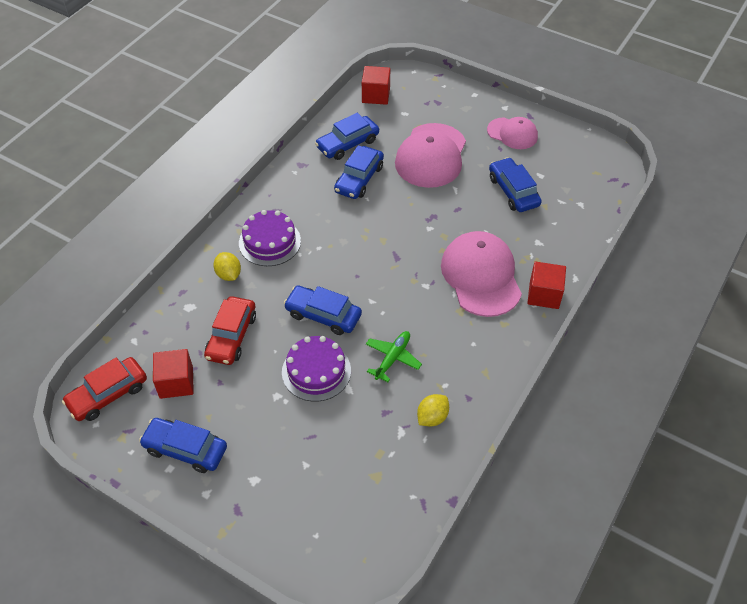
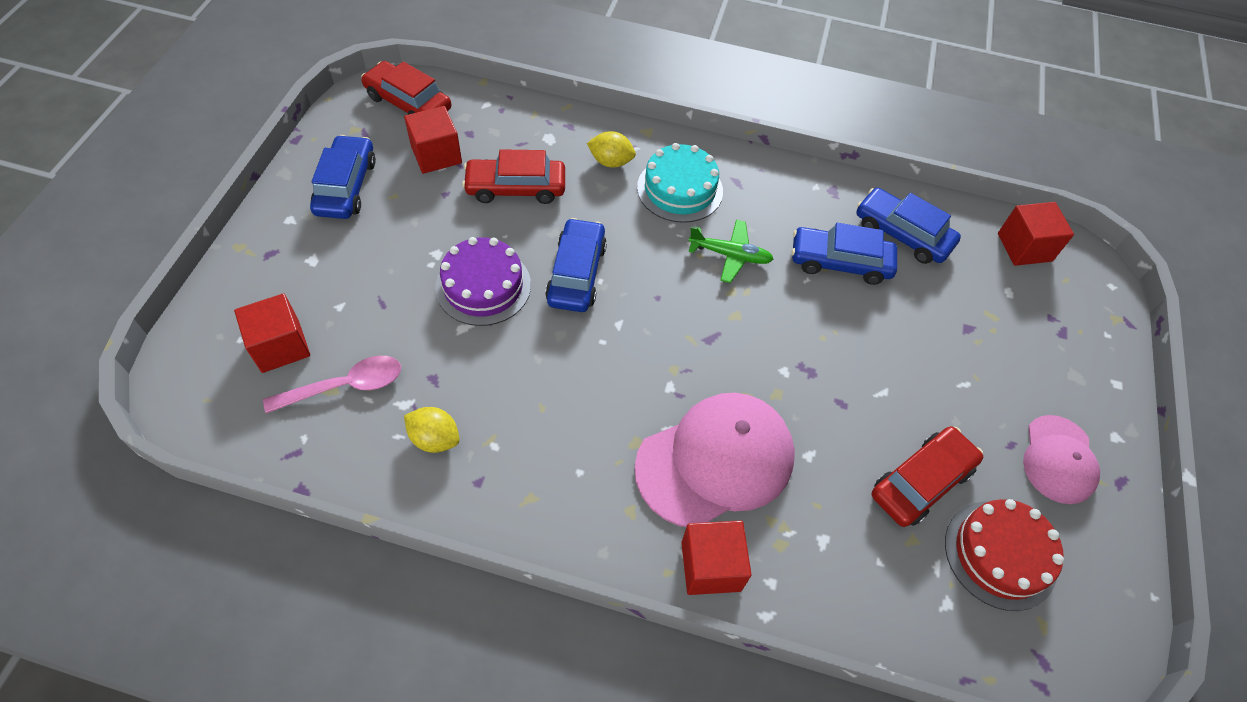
camera: 70 degrees right, 5 degrees up
(228, 274) = (611, 162): yellow lemon -> yellow lemon turned 60 degrees clockwise
(270, 242) = (680, 189): purple cake -> turquoise cake
(330, 507) = (280, 346): none -> red cube
(377, 467) = (345, 386): none -> pink spoon
(392, 358) = (525, 369): green plane -> green plane (730, 255)
(431, 156) = (937, 345): pink cap -> none
(513, 191) = (921, 482): blue car -> red car
(559, 175) = (1000, 554): none -> red cake

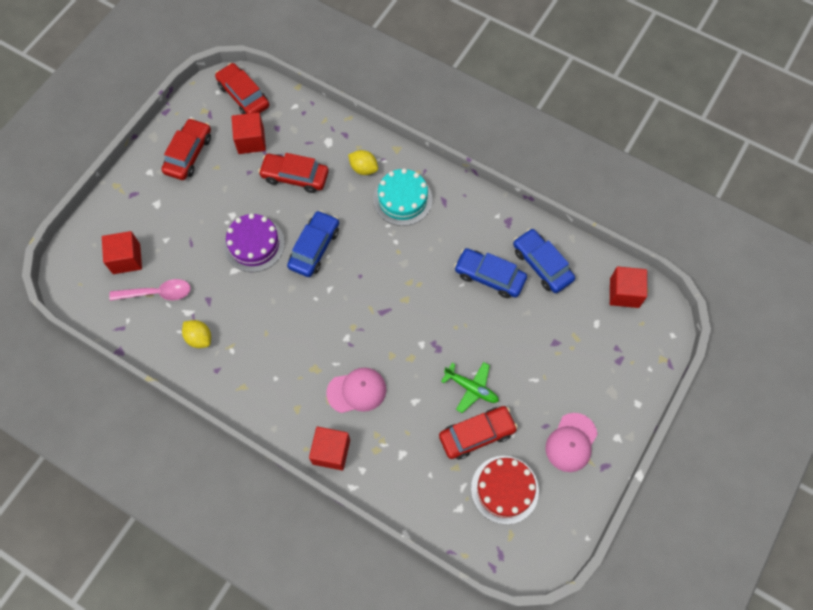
camera: 20 degrees right, 10 degrees up
(346, 186) = (189, 154): blue car -> red car
(715, 461) = (357, 391): pink cap -> pink cap, size x0.59
(730, 255) = (418, 256): green plane -> green plane (471, 388)

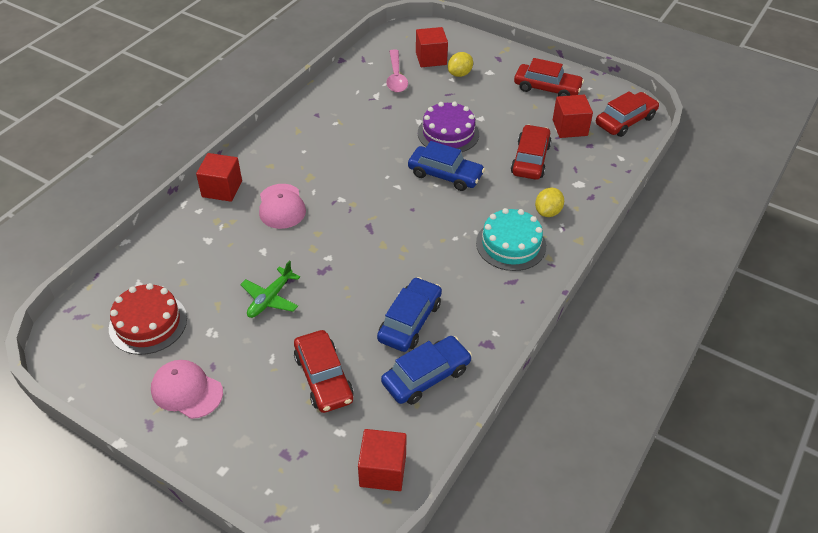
camera: 90 degrees right, 20 degrees down
(199, 338) = (349, 103): yellow lemon -> yellow lemon (460, 74)
(477, 434) = (215, 301): red car -> red car (323, 378)

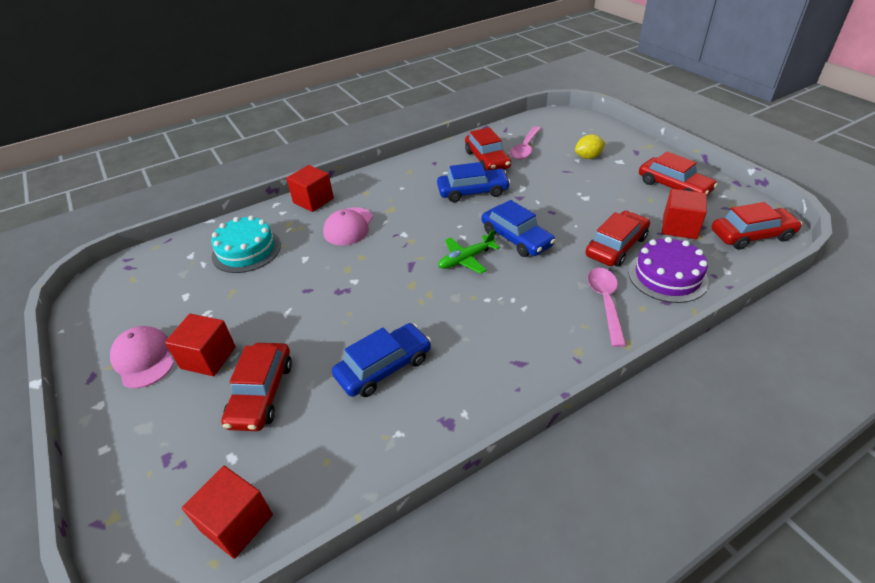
camera: 30 degrees right, 5 degrees down
(148, 323) = (168, 289): red cake -> none
(270, 298) = (277, 301): green plane -> green plane (466, 259)
(367, 99) = (487, 160): none -> red car
(426, 376) = (358, 433): blue car -> blue car (473, 192)
(431, 58) = (568, 140): red cube -> red cube (208, 357)
(448, 133) = (544, 203): purple cake -> purple cake (667, 276)
(511, 244) = (542, 323): turquoise cake -> turquoise cake (246, 250)
(548, 212) = (605, 303): yellow lemon -> pink spoon

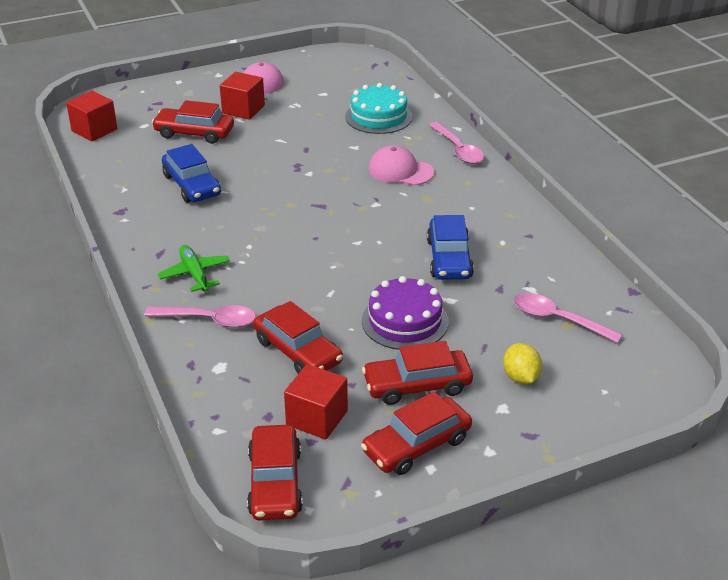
camera: 95 degrees right, 5 degrees down
(313, 200) = (458, 150): red cube -> pink spoon
(466, 259) = (316, 240): green plane -> green plane (195, 274)
(487, 160) = (529, 280): red car -> red car (417, 385)
(516, 238) = (341, 278): blue car -> none
(667, 276) = (229, 377): purple cake -> purple cake (405, 321)

